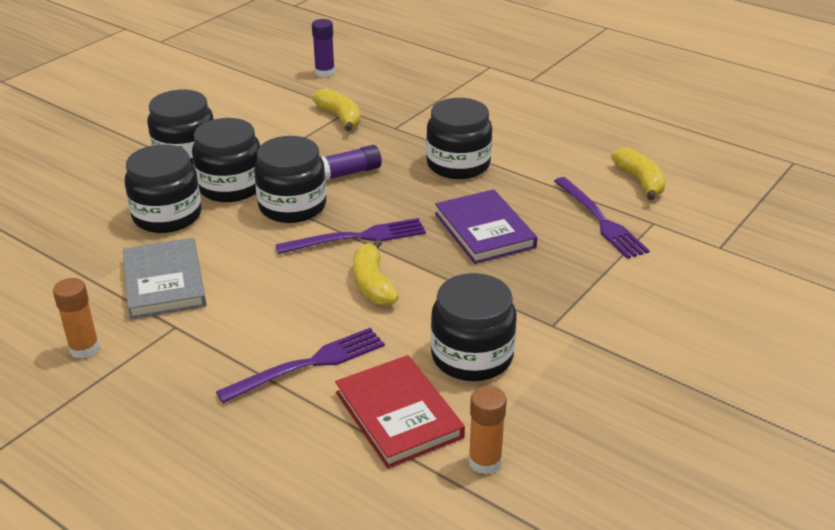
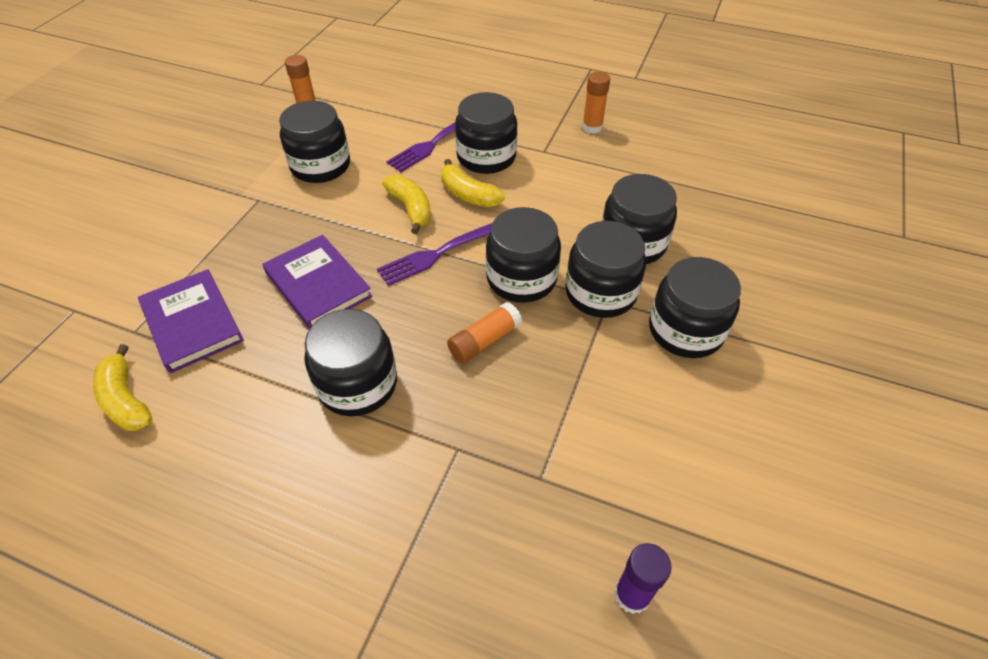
camera: 165 degrees right, 15 degrees up
(164, 282) = (579, 180): grey book -> none
(253, 330) = (486, 157): none -> black jar
(340, 117) = (544, 455): yellow banana -> yellow banana (468, 194)
(349, 173) = (484, 341): purple glue stick -> orange glue stick
(398, 415) = (365, 124): red book -> none
(600, 220) = (192, 323): purple fork -> purple book

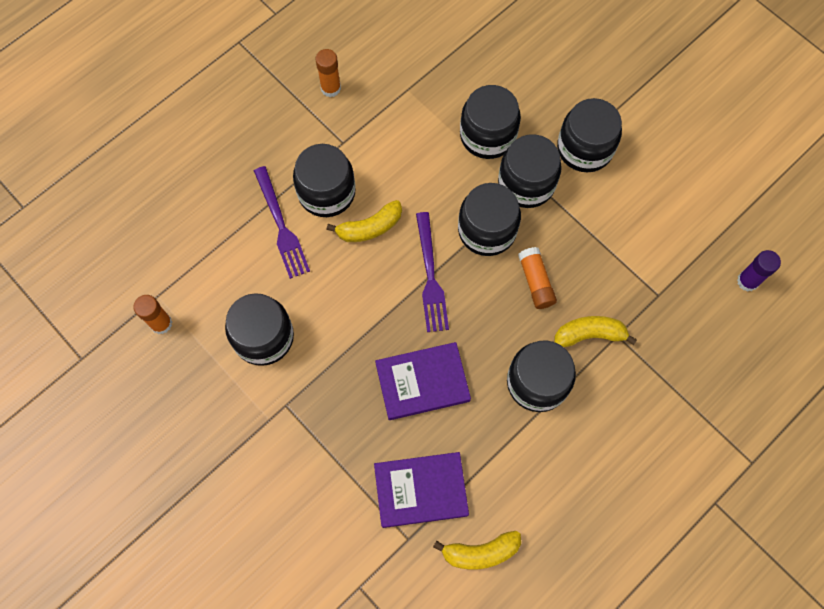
camera: 65 degrees left, 20 degrees up
(411, 209) = (365, 280): yellow banana -> yellow banana (589, 334)

